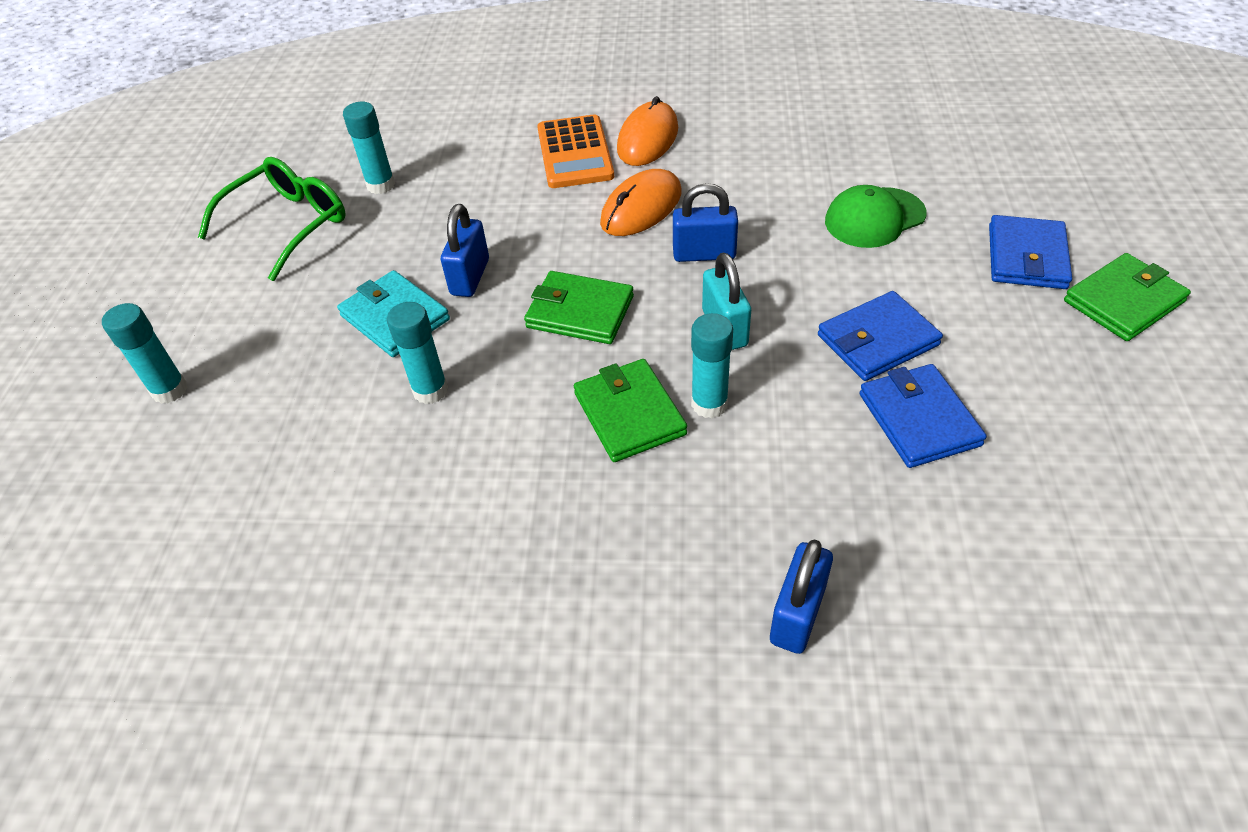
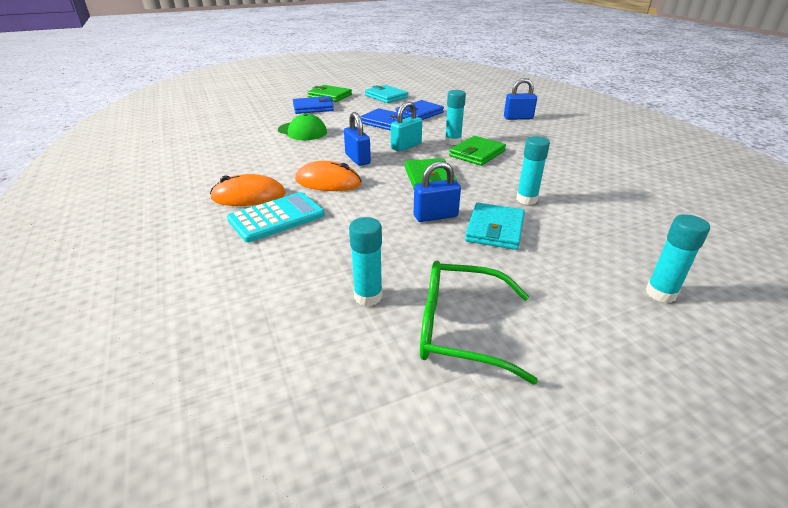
camera: 120 degrees left, 15 degrees down
(574, 153) = (277, 218): orange calculator -> turquoise calculator
(1094, 404) = (386, 96): none -> turquoise wallet

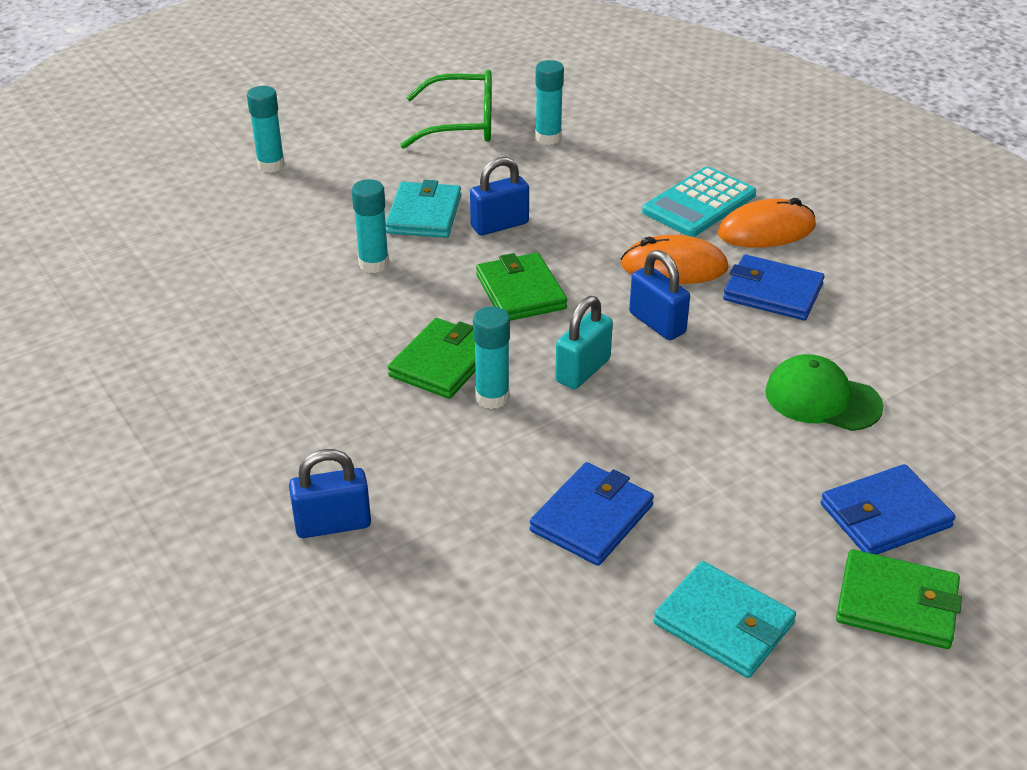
camera: 170 degrees right, 5 degrees up
(385, 122) = (661, 460): blue wallet -> blue wallet (772, 292)

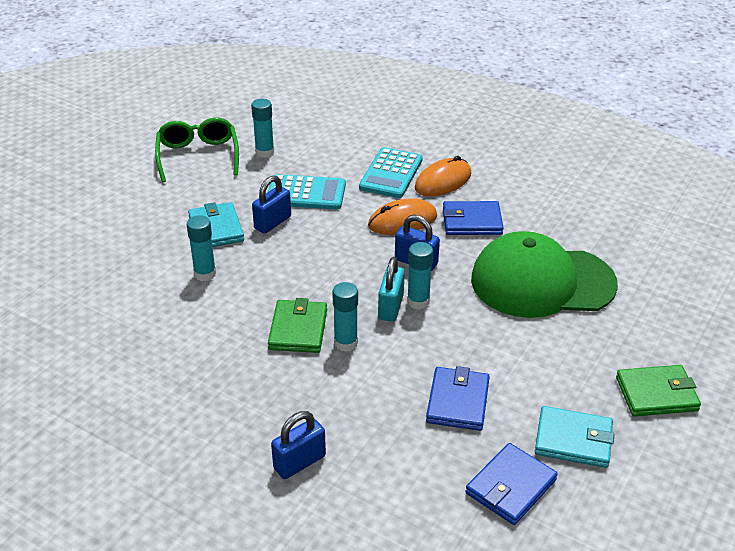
camera: 25 degrees left, 0 degrees up
(271, 165) = (80, 221): turquoise glue stick -> turquoise glue stick (418, 301)
(461, 124) = (198, 156): green glasses -> green glasses turned 75 degrees counterclockwise
(521, 292) = (317, 265): green wallet -> none
(567, 200) = (306, 193): none -> turquoise calculator
(822, 399) = (542, 282): green cap -> green cap, size x1.91
(885, 515) = (619, 343): blue wallet -> blue wallet (510, 486)

